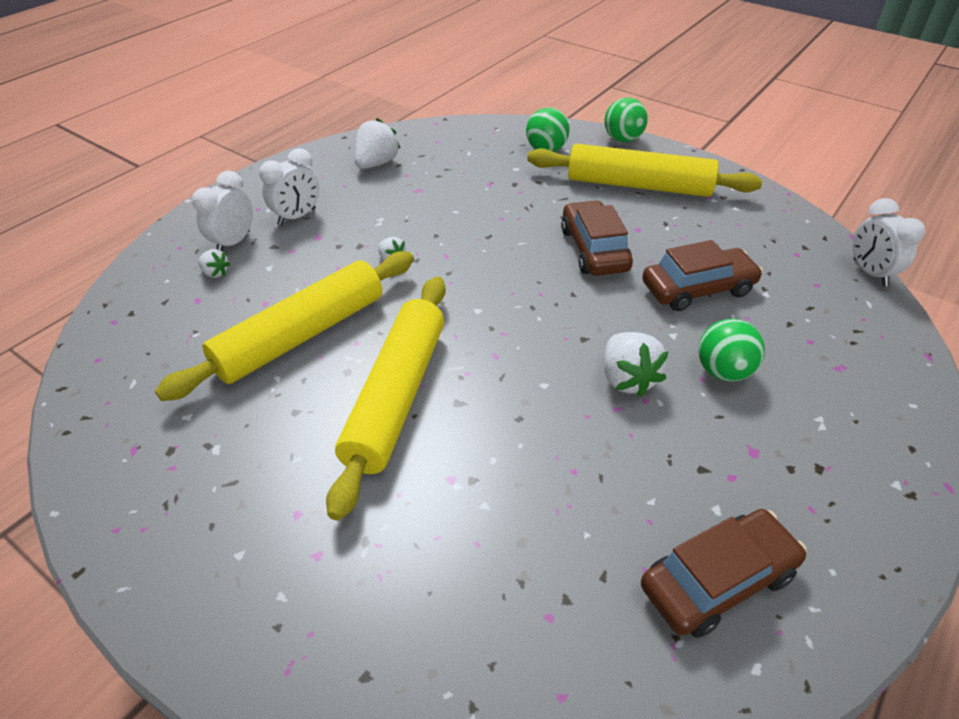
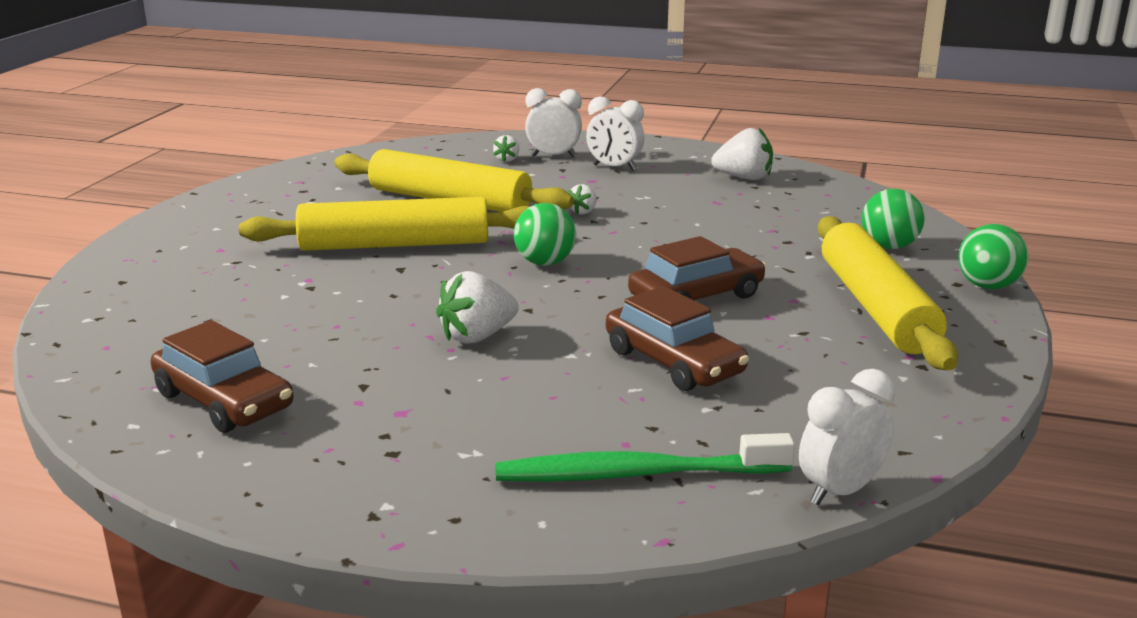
camera: 70 degrees right, 20 degrees down
(723, 371) = (524, 387): green ball -> green ball (545, 263)
(851, 347) = (635, 474): none -> green toothbrush

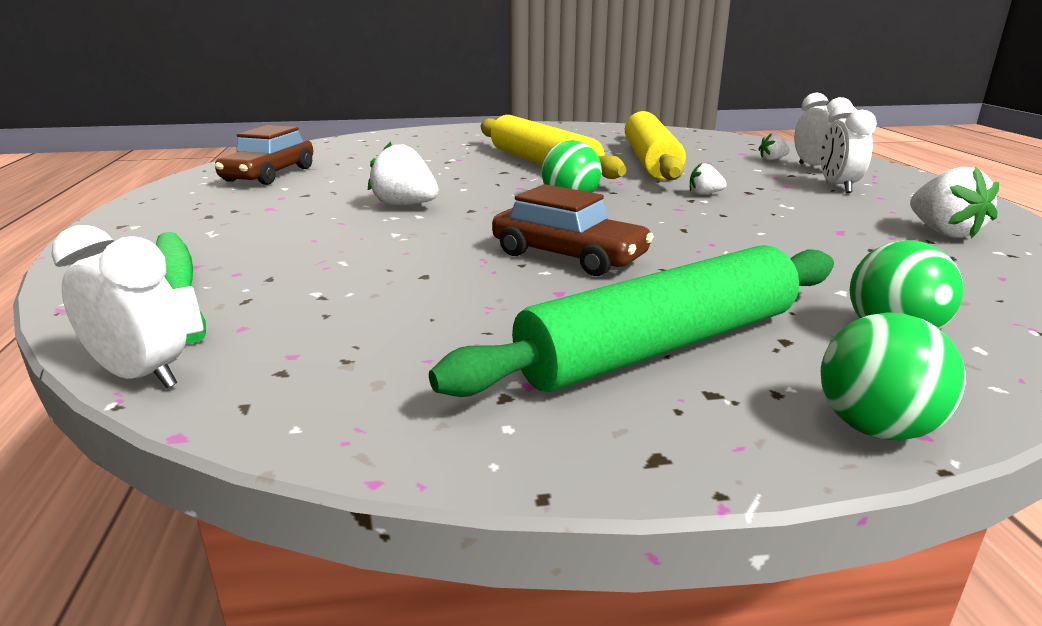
camera: 65 degrees right, 0 degrees up
(673, 362) = (407, 267): brown car -> none
(876, 307) = (661, 346): yellow rolling pin -> green rolling pin

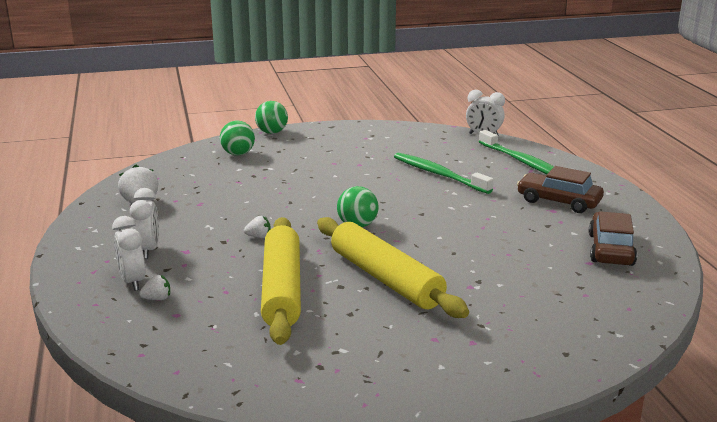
camera: 175 degrees right, 0 degrees up
(394, 263) = (439, 174): none -> green toothbrush
(405, 205) = (467, 216): white strawberry -> none
(568, 256) = (356, 181): brown car -> brown car (558, 201)
(661, 346) = (322, 147): green rolling pin -> none

